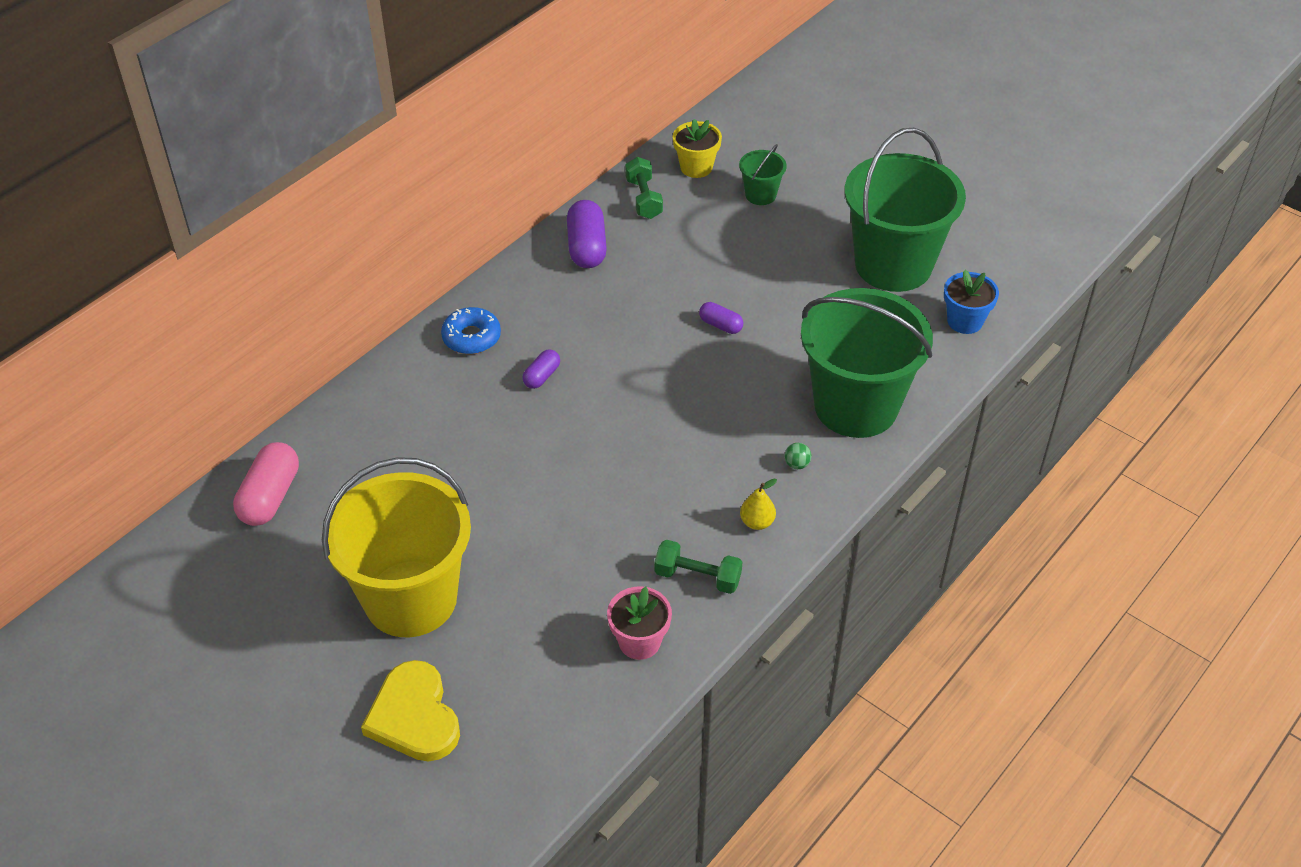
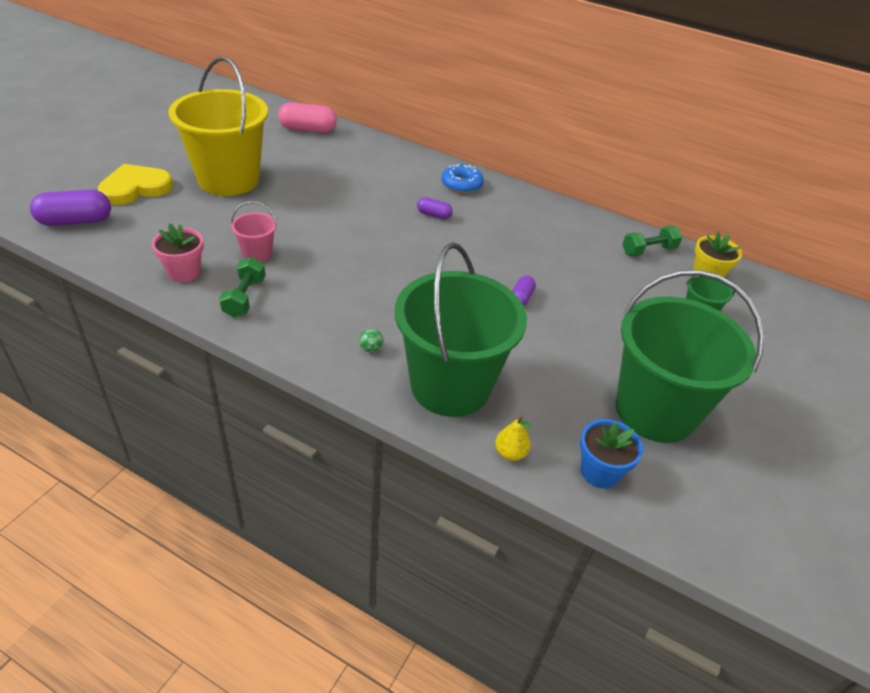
camera: 75 degrees right, 5 degrees down
(586, 247) = (576, 226): purple capsule -> purple capsule (75, 221)
(607, 564) = (257, 254): none -> pink bucket
(757, 522) = (303, 327): yellow pear -> yellow pear (510, 453)

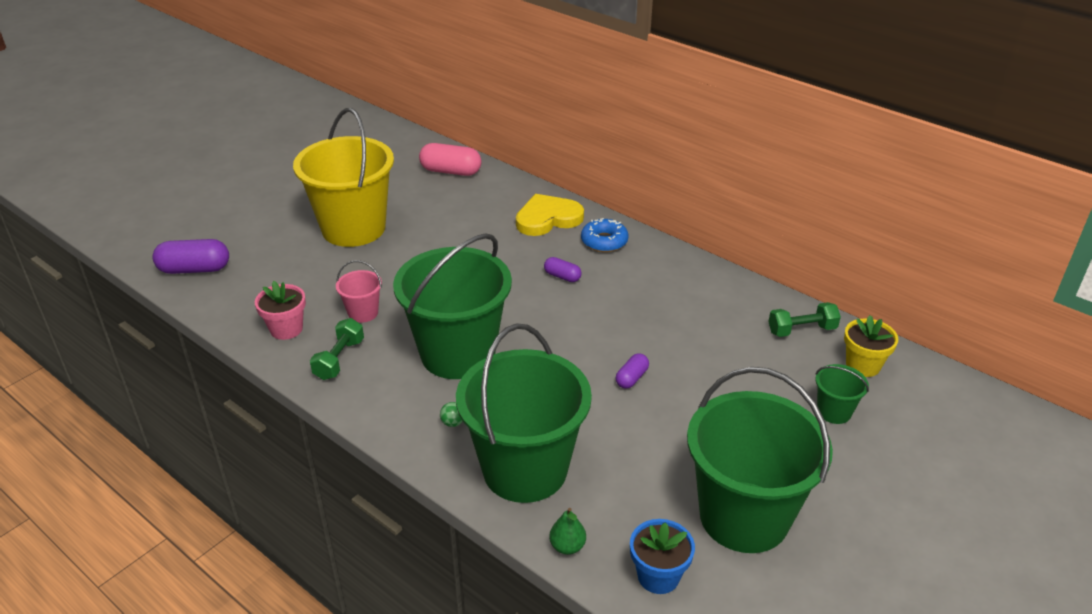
camera: 15 degrees right, 5 degrees down
(135, 188) = (259, 235): yellow heart -> yellow heart (548, 218)
(358, 286) = (458, 354): none -> green bucket
(510, 453) = (567, 546): yellow pear -> green pear

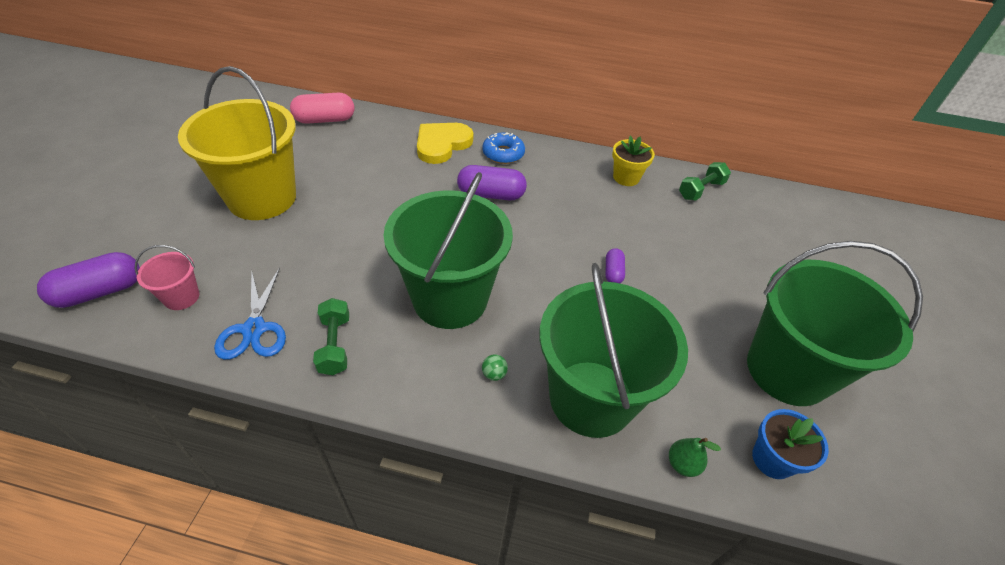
camera: 30 degrees left, 10 degrees up
(286, 329) = (254, 329): pink flower pot -> blue scissors
(363, 313) = (328, 285): pink bucket -> pink bucket (181, 297)
(562, 276) = (491, 194): purple capsule -> purple capsule, size x1.81
(834, 412) = (773, 251): green bucket -> none
(863, 365) = (761, 206): yellow flower pot -> yellow flower pot (626, 177)

